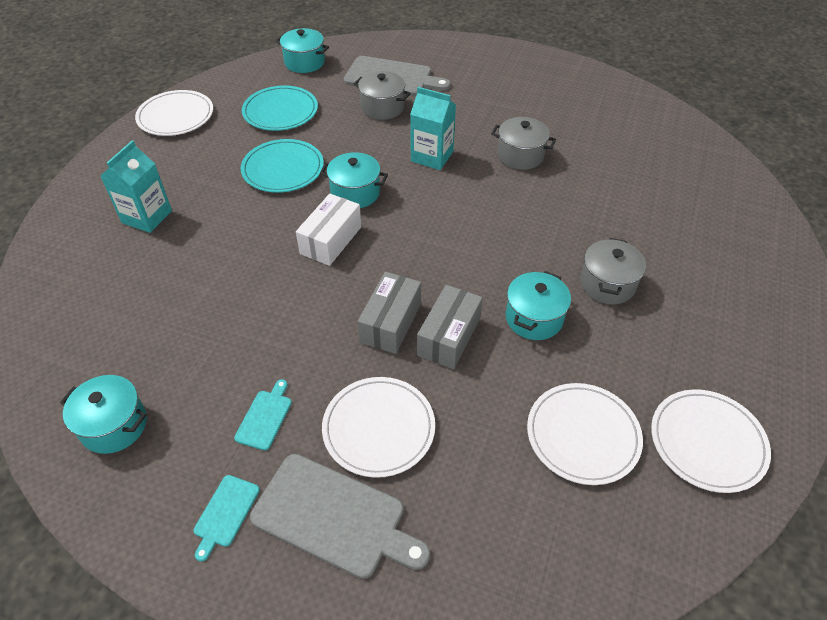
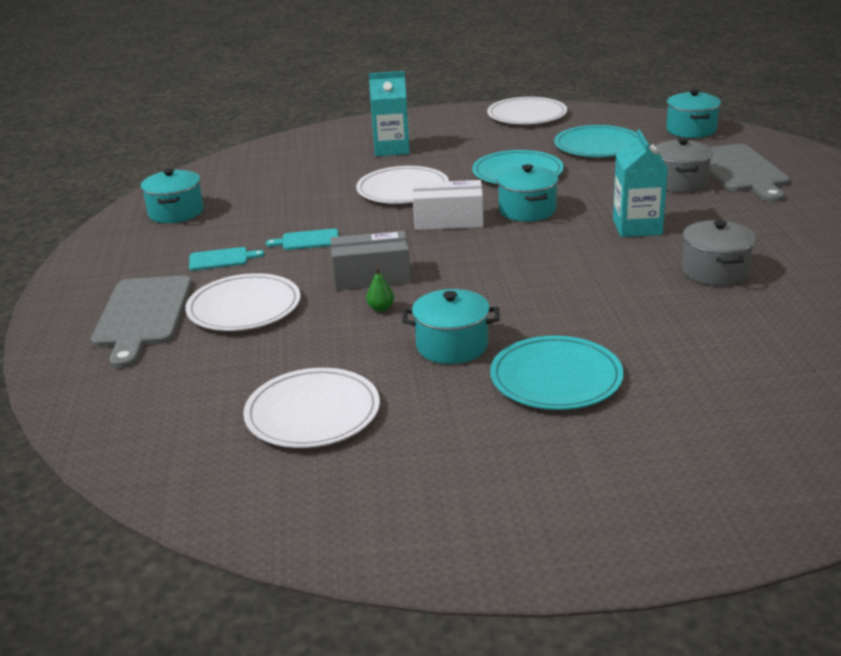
camera: 65 degrees right, 20 degrees down
(225, 513) = (123, 274): turquoise cutting board -> turquoise cutting board (307, 240)
(449, 337) = (381, 308): grey box -> green pear
(607, 284) = (556, 378): grey pot -> turquoise plate
(707, 442) = (364, 499): white plate -> white plate (403, 189)

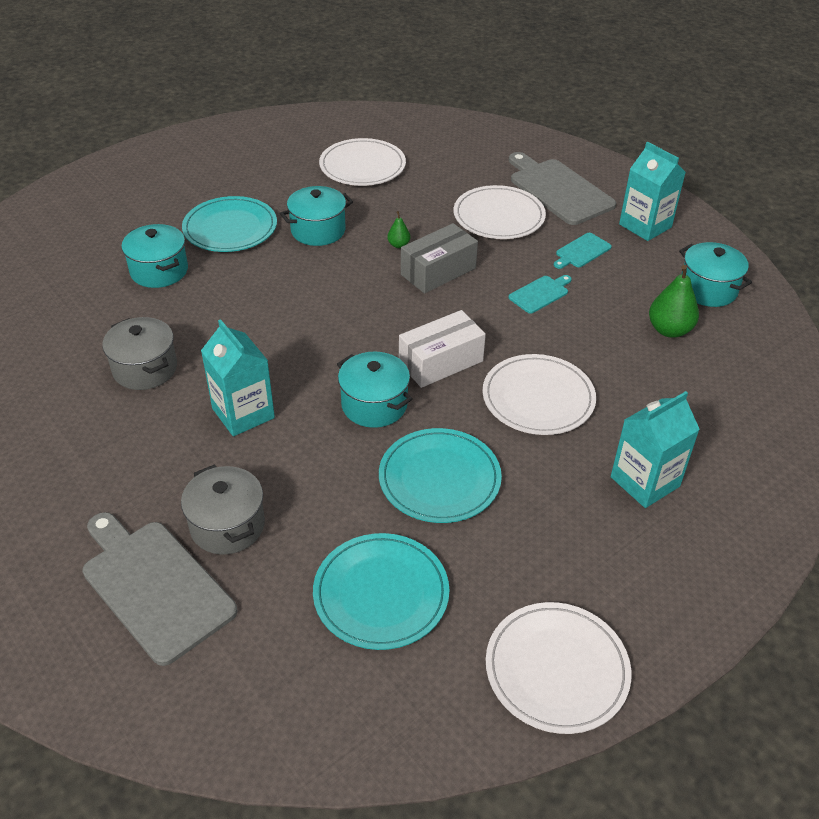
camera: 145 degrees right, 15 degrees up
(130, 263) = (645, 226): none -> turquoise carton
(251, 199) = (669, 330): none -> green pear
(691, 130) = (261, 710): turquoise pot -> turquoise pot (159, 271)

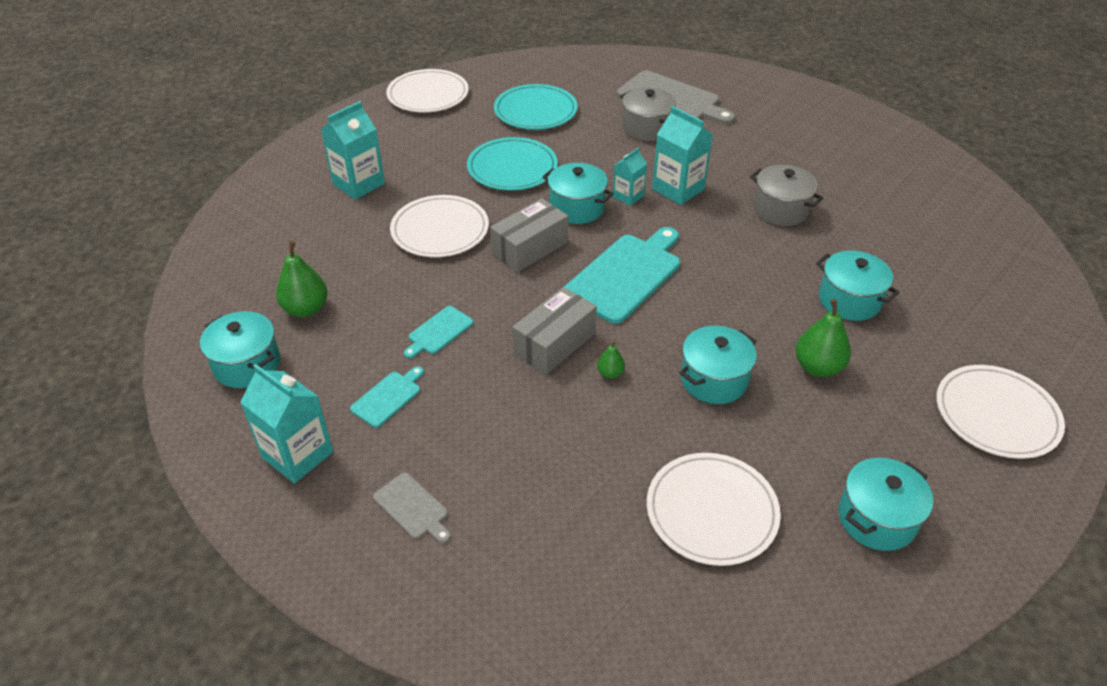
camera: 170 degrees right, 0 degrees up
(230, 228) = (818, 367): turquoise plate -> green pear
(261, 151) = (876, 518): none -> turquoise pot
(307, 412) = (628, 196): none -> turquoise carton
(352, 320) = (625, 275): none -> turquoise cutting board
(441, 362) = (530, 248): white box -> grey box
(499, 216) = (495, 440): white plate -> white plate (996, 414)
(558, 190) = (413, 507): grey cutting board -> grey cutting board, size x0.49

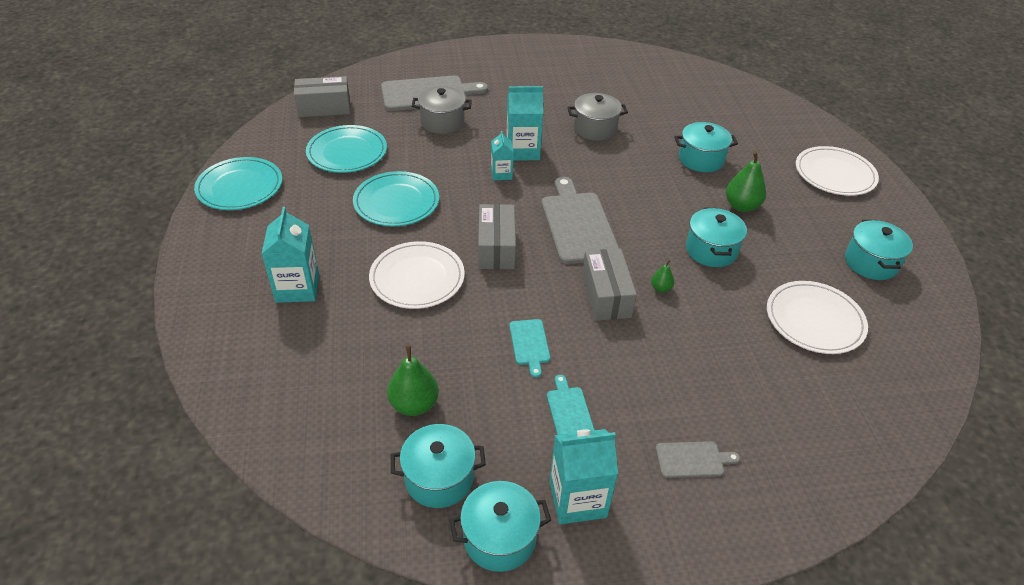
camera: 50 degrees left, 0 degrees up
(428, 95) = (240, 187): white plate -> turquoise plate
(571, 69) = (324, 108): none -> grey box
(577, 208) = (482, 201): turquoise pot -> turquoise pot (499, 538)
(625, 275) = (577, 224): turquoise cutting board -> grey cutting board

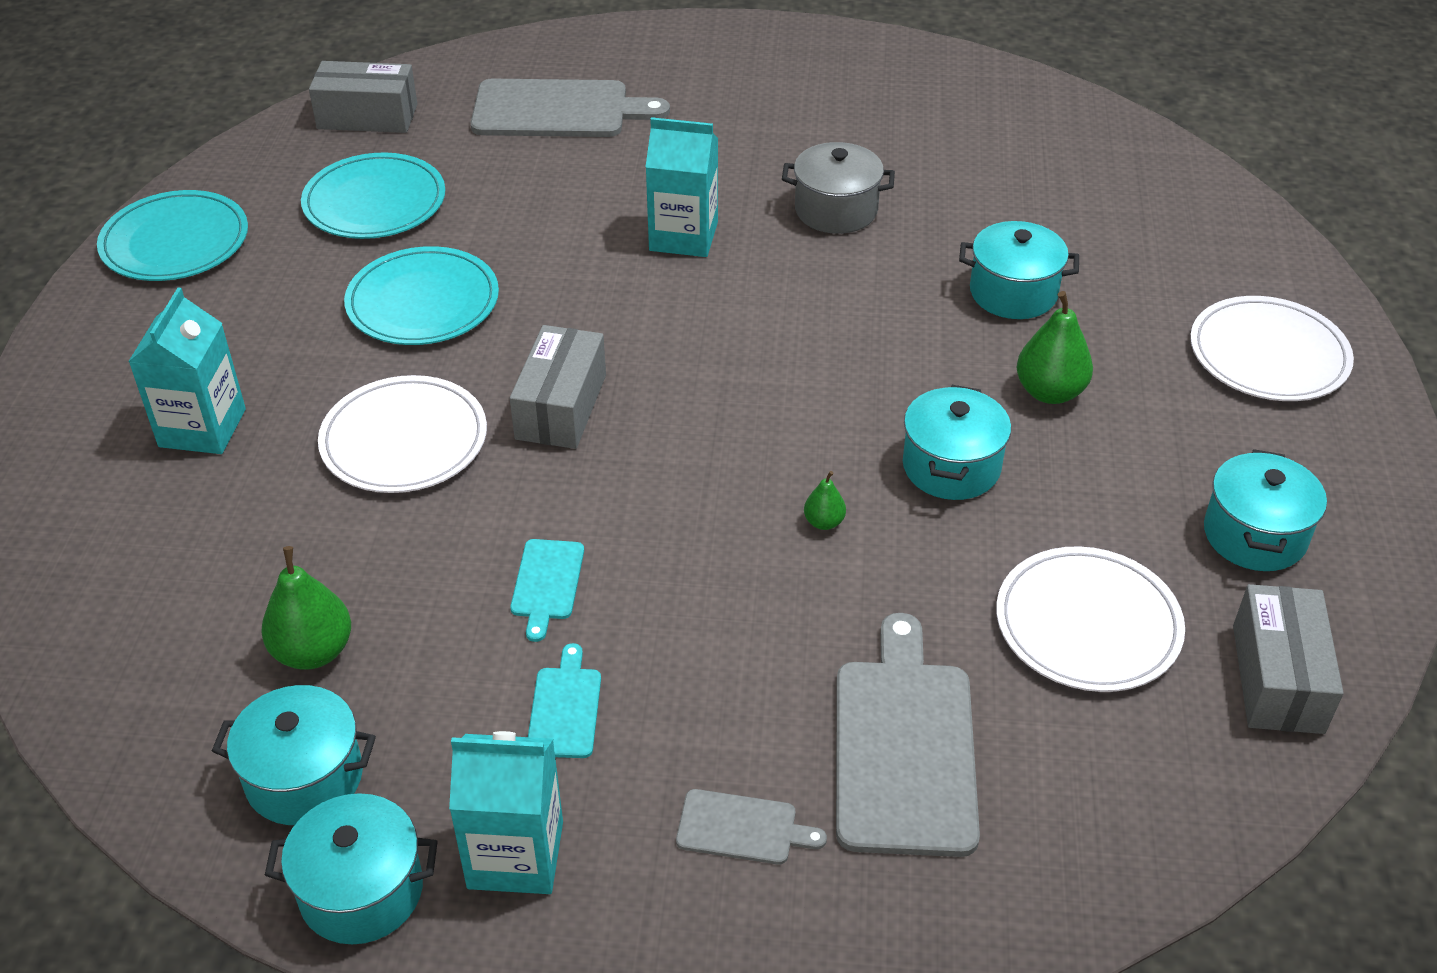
camera: 15 degrees right, 0 degrees up
(442, 122) = (562, 166): grey pot -> none
(501, 174) = (627, 274): turquoise carton -> none
(577, 224) = (723, 385): grey cutting board -> grey cutting board (903, 747)
(606, 295) = (718, 519): grey box -> grey box (1277, 678)

